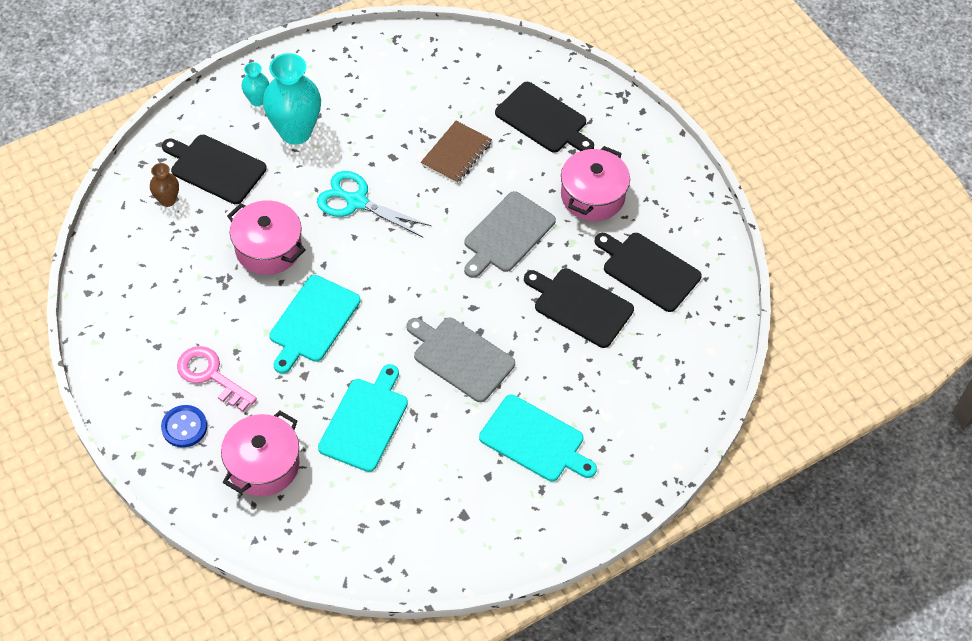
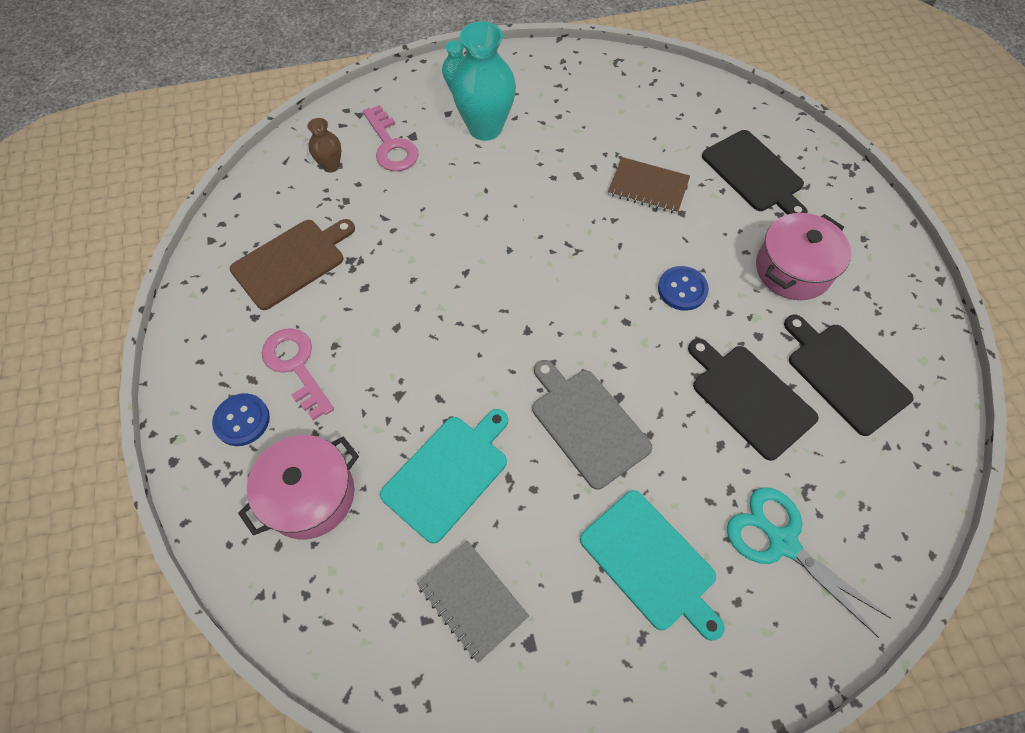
camera: 20 degrees right, 5 degrees up
(169, 293) = (291, 262): none -> brown cutting board
(215, 168) = (391, 145): black cutting board -> pink key
(268, 248) = (413, 240): pink pot -> none
(313, 321) = (431, 334): turquoise cutting board -> none
(356, 201) = (524, 213): turquoise scissors -> turquoise scissors (782, 542)
(413, 500) = (472, 600): none -> grey notebook
(456, 153) = (648, 187): brown notebook -> brown notebook turned 60 degrees clockwise
(507, 234) = (682, 289): grey cutting board -> blue button

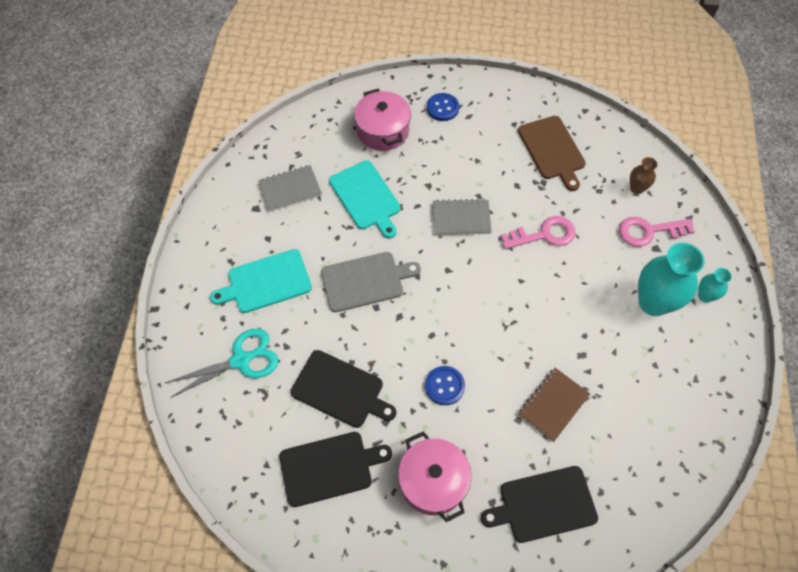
camera: 110 degrees right, 0 degrees up
(296, 366) = (469, 138): pink key -> pink key (544, 234)
(441, 337) = (461, 218): none -> grey notebook
(749, 398) = (340, 390): black cutting board -> black cutting board turned 45 degrees clockwise

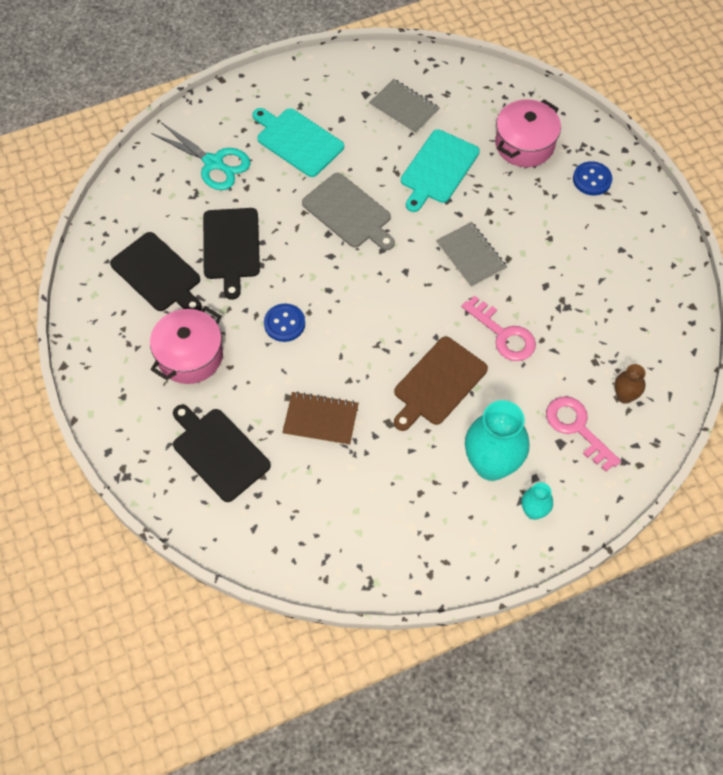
camera: 60 degrees right, 0 degrees up
(552, 150) = (615, 298): brown cutting board -> brown cutting board (438, 383)

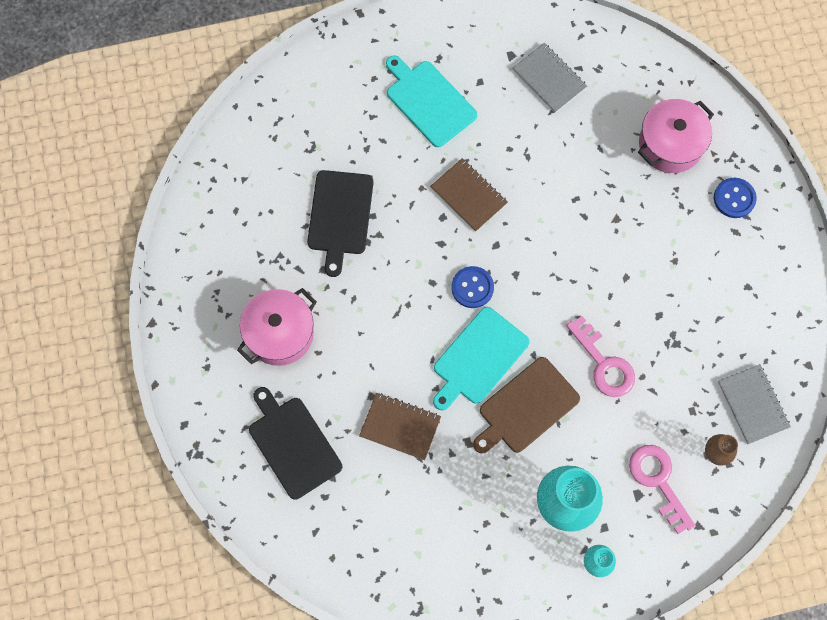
camera: 10 degrees right, 10 degrees up
(158, 274) = (260, 235): black cutting board -> none
(214, 163) = (337, 114): turquoise scissors -> none
(284, 323) = (381, 313): blue button -> blue button (472, 287)
(349, 212) = (468, 196): grey cutting board -> brown notebook
(438, 169) = (572, 159): turquoise cutting board -> turquoise cutting board (479, 358)
(471, 256) = (587, 268): grey notebook -> grey notebook (753, 404)

